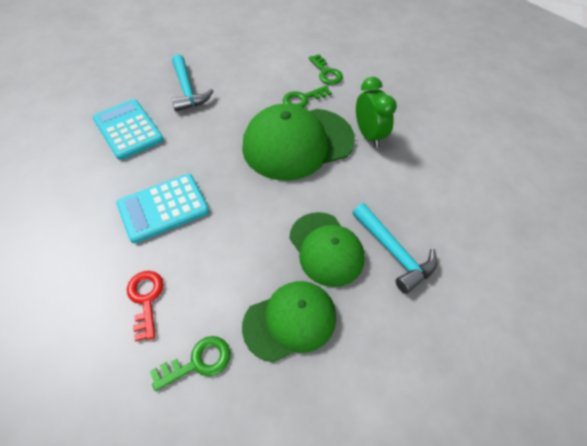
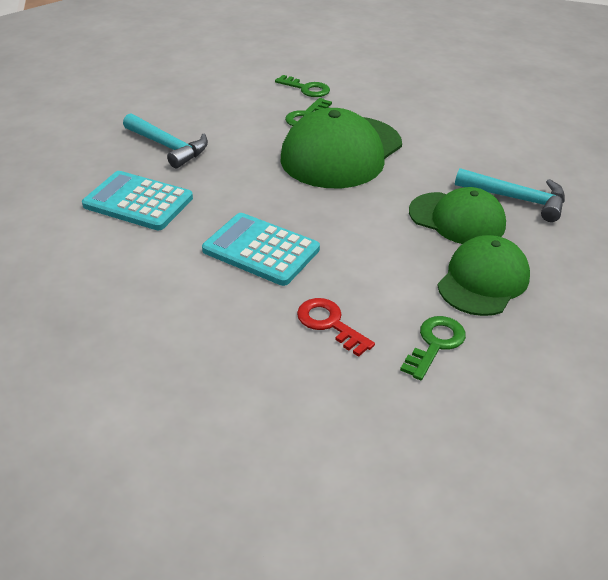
camera: 30 degrees left, 15 degrees down
(163, 208) = (261, 250): turquoise calculator -> turquoise calculator turned 90 degrees clockwise
(368, 135) = (402, 124): green clock -> none

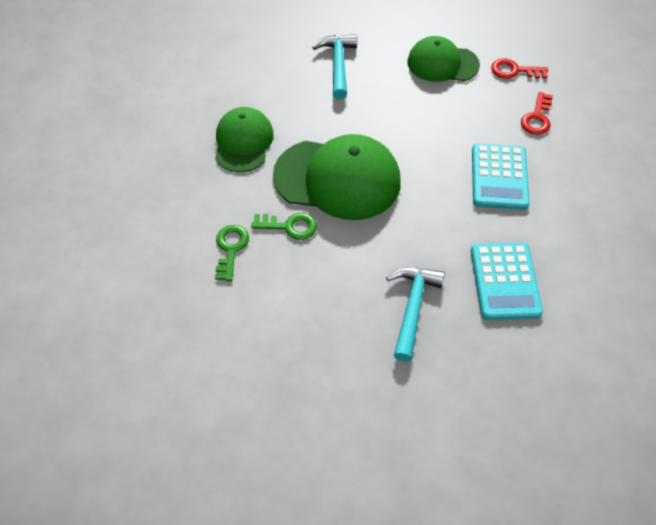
camera: 115 degrees left, 15 degrees up
(435, 344) = (514, 71): green key -> red key
(457, 219) = (385, 89): green cap -> green cap (243, 142)

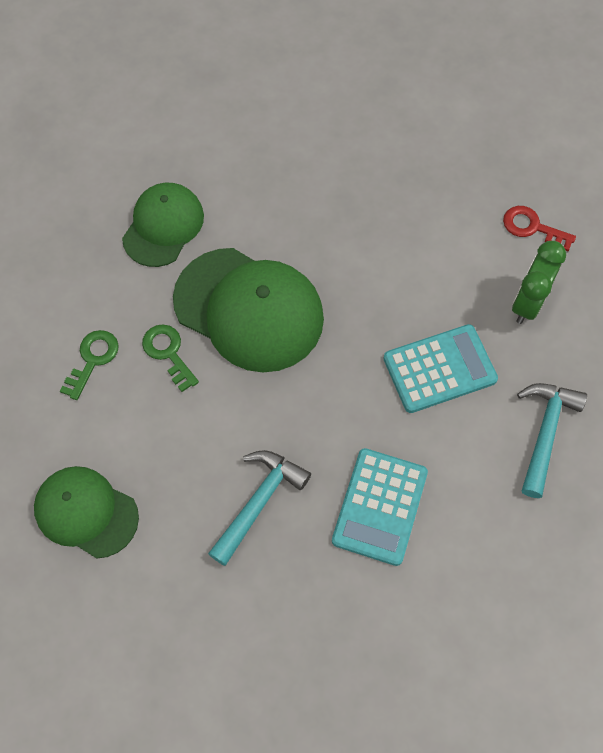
camera: 20 degrees right, 10 degrees up
(289, 226) = (168, 353): green key -> green key turned 150 degrees counterclockwise
(338, 65) = (318, 153): turquoise hammer -> turquoise hammer (545, 432)
(442, 63) = (447, 190): green cap -> green cap (86, 512)
(499, 177) = (439, 369): turquoise calculator -> turquoise calculator turned 135 degrees counterclockwise
(537, 118) = (527, 303): red key -> green clock

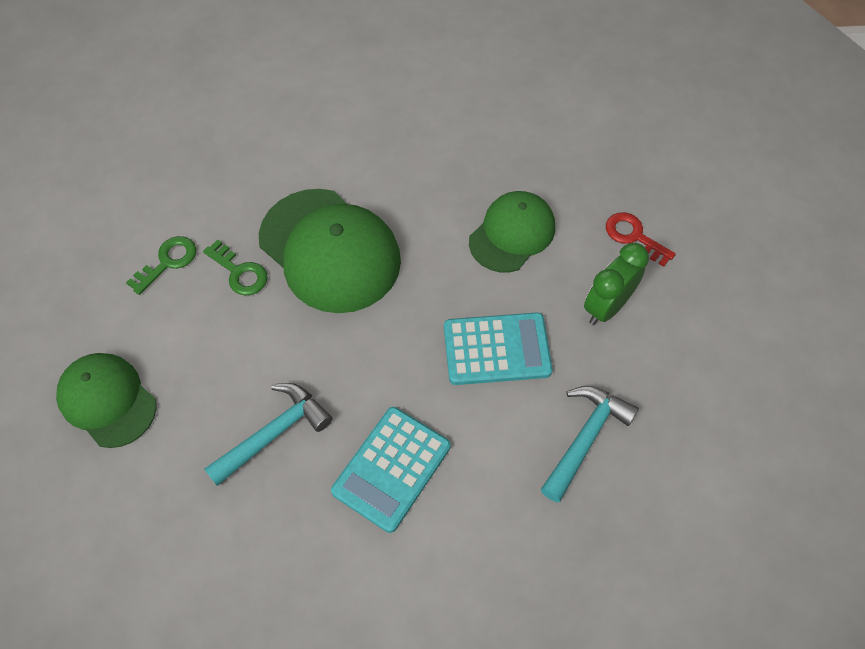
camera: 15 degrees right, 5 degrees down
(163, 226) = (277, 158): green cap -> green cap (512, 234)
(168, 353) = (239, 272): green key -> green key turned 150 degrees clockwise

